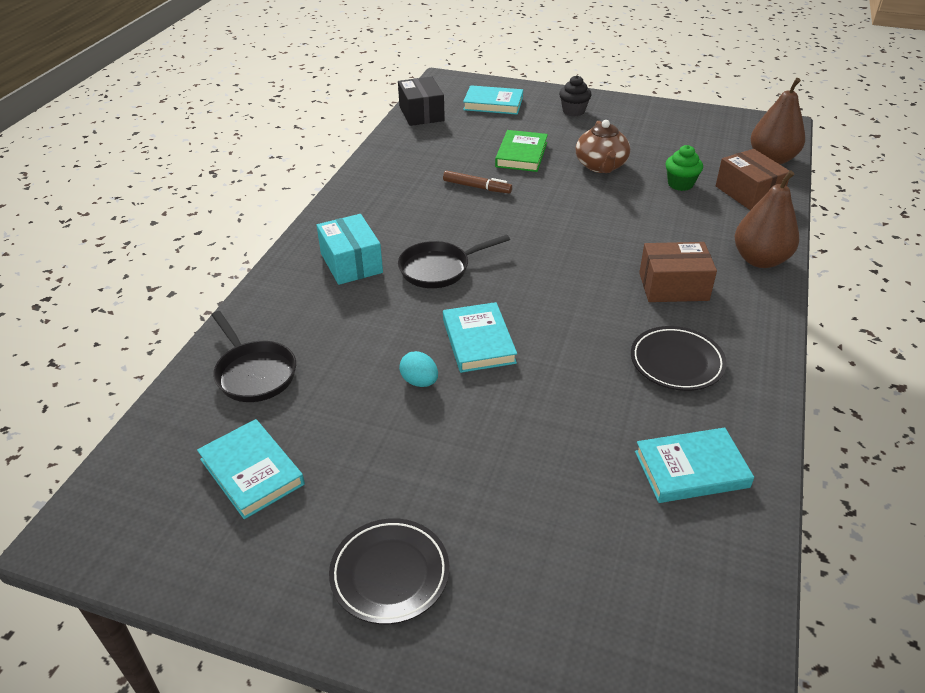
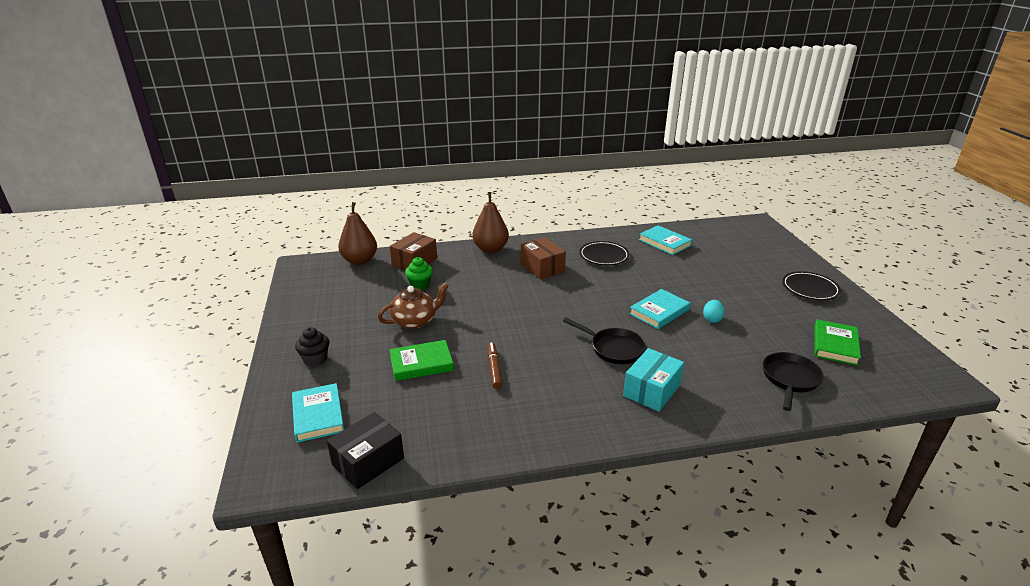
camera: 120 degrees left, 10 degrees down
(252, 472) = (835, 345): turquoise book -> green book

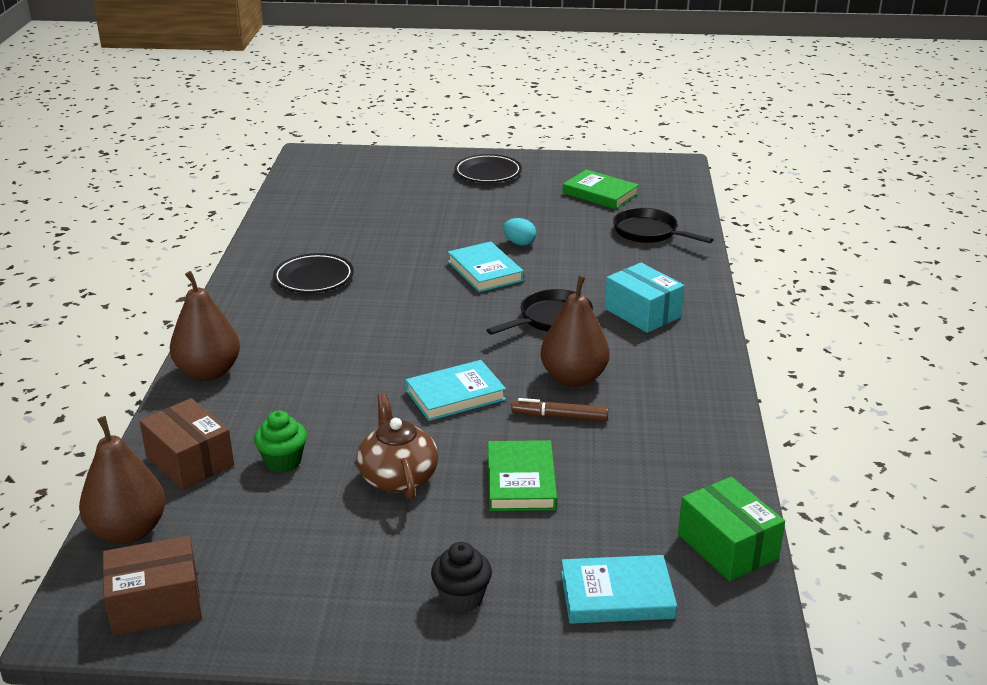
camera: 75 degrees left, 0 degrees up
(368, 461) = (727, 546): black box -> green box
(542, 267) = (309, 334): brown box -> brown box (156, 604)
(542, 369) = (573, 378): none -> brown pear
(664, 243) = (311, 226): turquoise book -> turquoise book (455, 395)

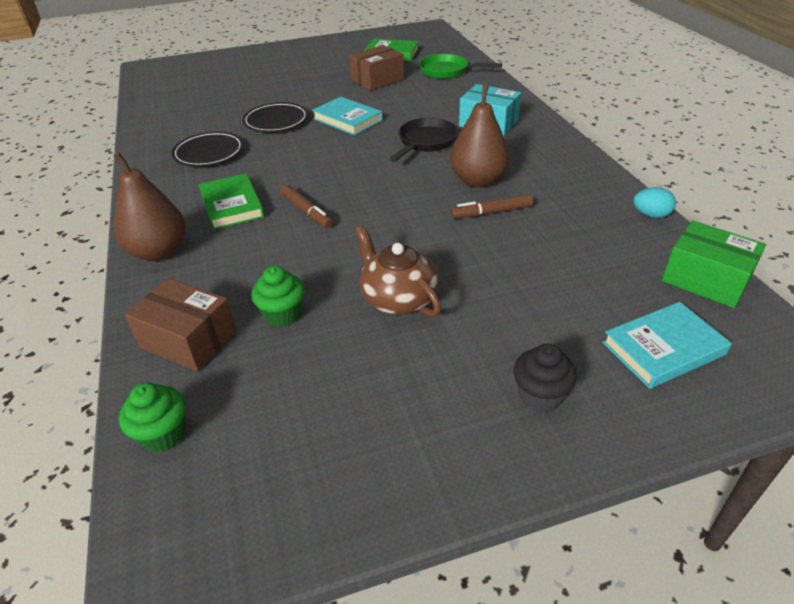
camera: 20 degrees left, 10 degrees up
(128, 531) = (163, 434): brown pear -> green cupcake
(156, 604) = (241, 510): brown box -> brown box (377, 80)
(370, 367) = (306, 211): none -> brown marker
(455, 395) = (395, 216): turquoise book -> none
(488, 173) = (299, 55): black plate -> black plate (276, 121)
(519, 243) = (359, 95): turquoise egg -> turquoise egg (650, 215)
(521, 480) = (504, 272): green book -> green book (232, 205)
(649, 233) = (447, 71): black pan -> green pan

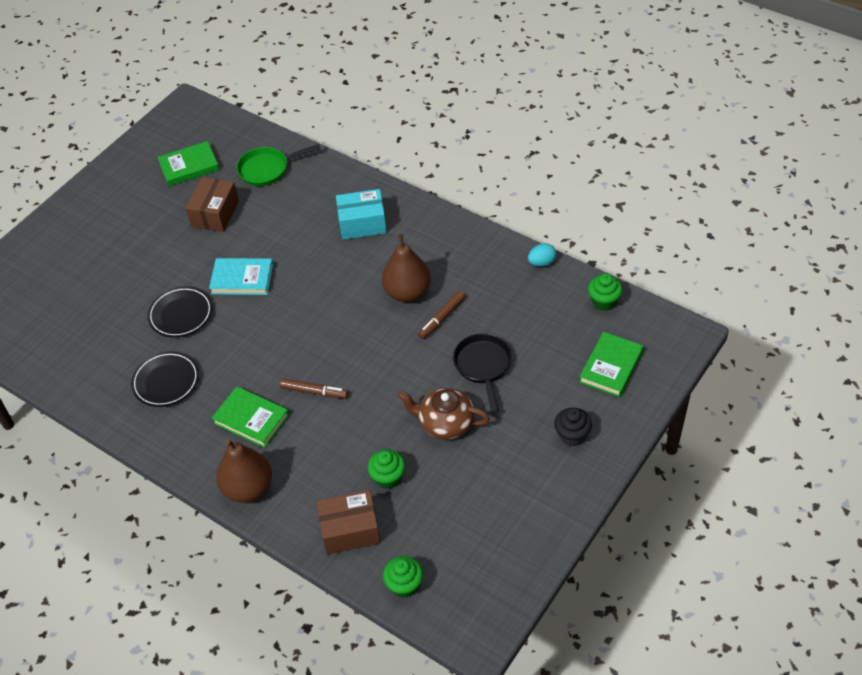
camera: 35 degrees left, 10 degrees up
(425, 142) = (332, 272): black pan -> black pan (483, 366)
(663, 348) = (611, 367): turquoise book -> green book
(705, 279) = (604, 302): green box -> green cupcake

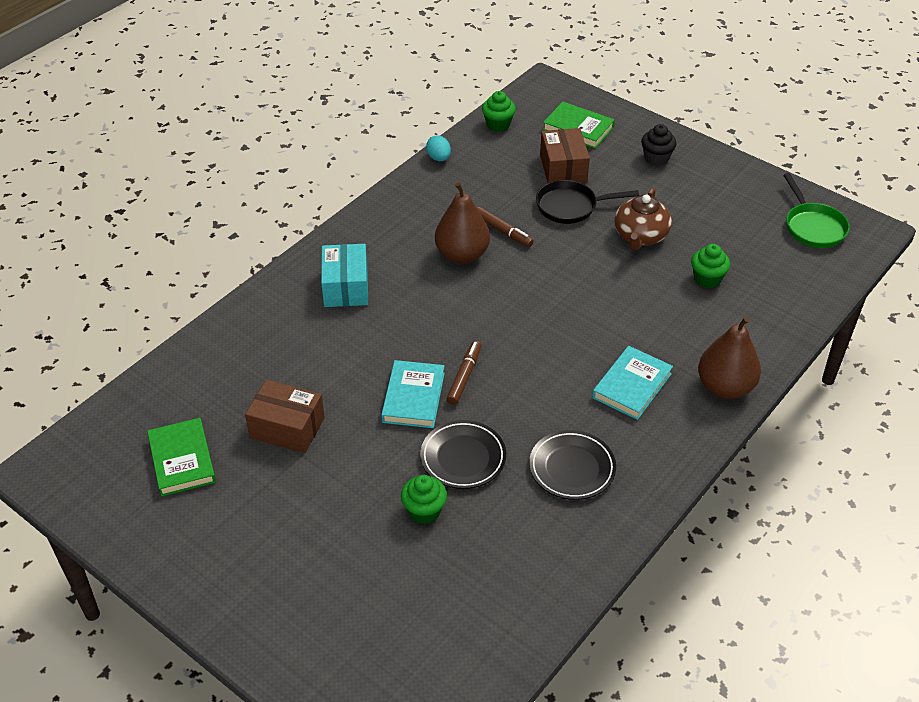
camera: 90 degrees left, 5 degrees down
(251, 419) = (632, 386): green book -> turquoise book
(267, 169) = (219, 374): green pan -> green pan (813, 227)
(314, 392) = (596, 332): brown marker -> brown marker (464, 376)
(350, 530) = (770, 308): brown box -> brown box (563, 168)
(404, 585) = (827, 273): green cupcake -> green cupcake (424, 511)

